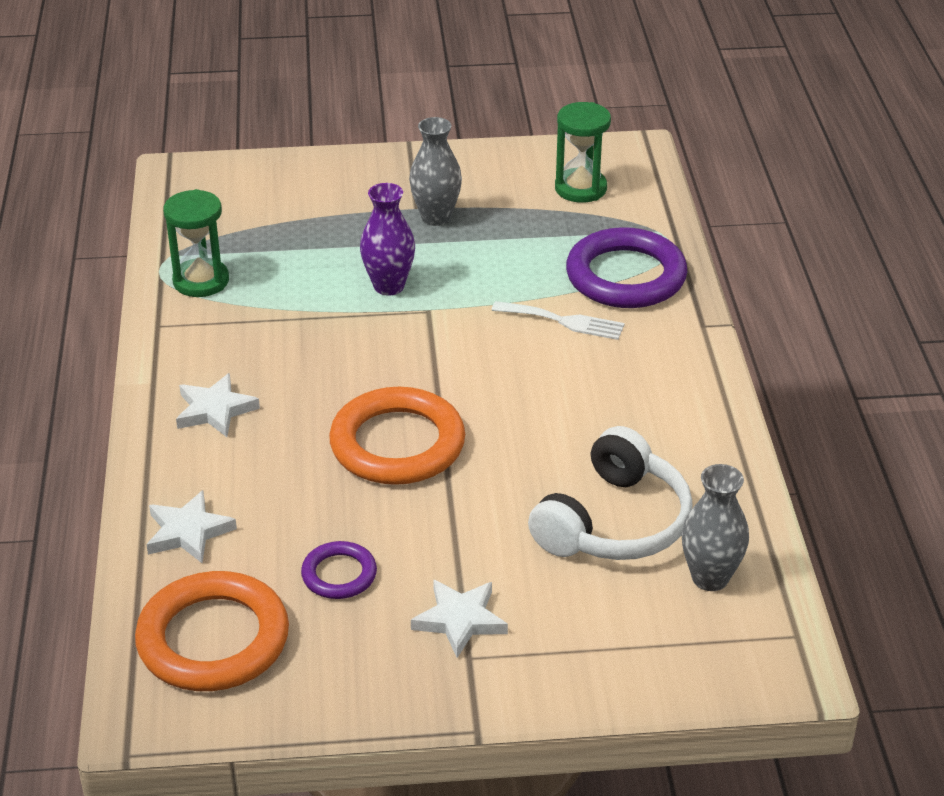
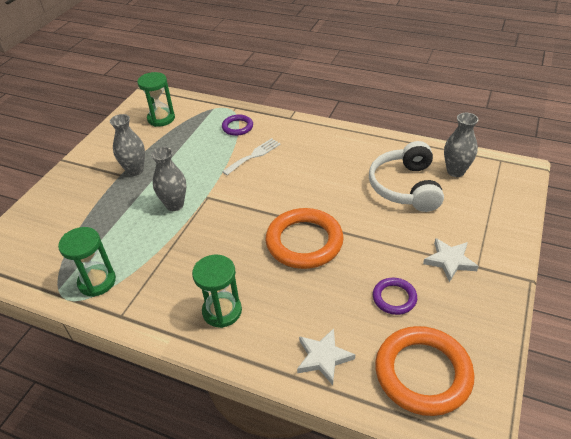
camera: 60 degrees left, 5 degrees up
(215, 410) = (222, 311): white star -> green hourglass
(389, 286) = (175, 205): purple vase -> grey vase
(614, 522) = (405, 187): white headphones -> white headphones turned 150 degrees counterclockwise
(626, 276) = (237, 127): purple ring -> purple ring, size x0.51

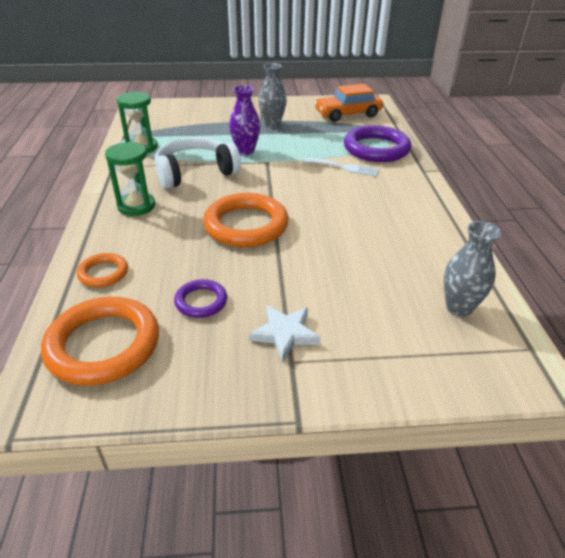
camera: 60 degrees right, 5 degrees down
(161, 118) = (347, 114): green hourglass -> orange car
(175, 205) = (245, 151): grey vase -> purple vase
(237, 127) = (376, 149): purple ring -> purple ring, size x1.94
(323, 357) = (103, 273): white star -> orange ring
(405, 187) = (387, 272): white headphones -> white headphones (195, 173)

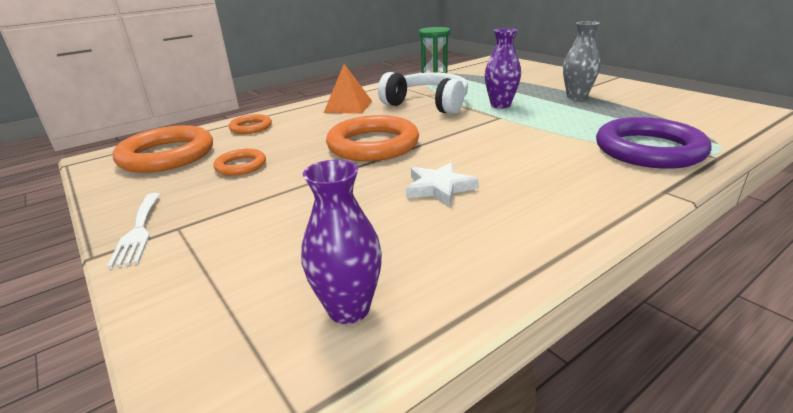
camera: 60 degrees right, 10 degrees down
(136, 206) = (348, 106): green hourglass -> orange pyramid
(201, 301) = (241, 166): purple ring -> orange ring
(285, 334) = (217, 212): white star -> white star (439, 188)
(344, 167) = (562, 148): white fork -> white fork (138, 231)
(347, 114) = (692, 114): orange car -> none
(459, 307) = (349, 309): grey vase -> purple vase

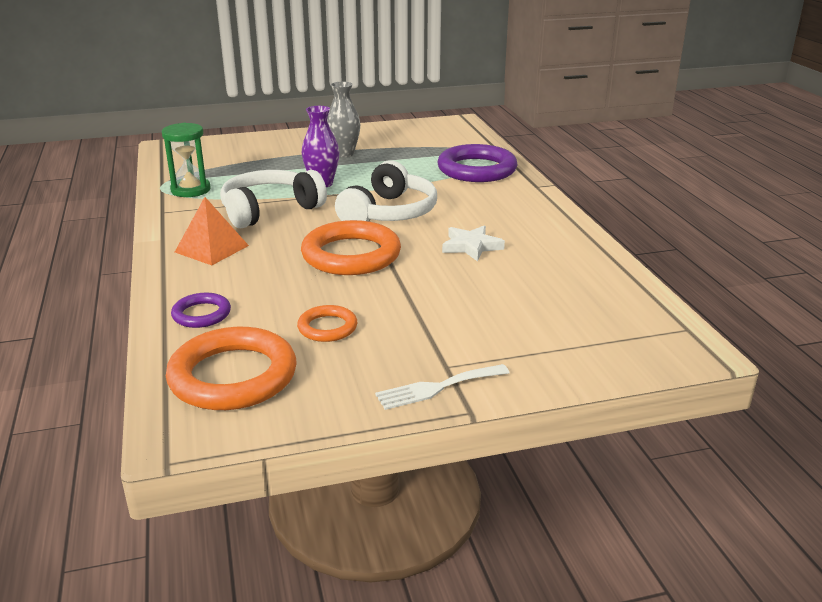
camera: 70 degrees left, 0 degrees up
(138, 231) = (437, 388): white fork -> white fork turned 150 degrees clockwise
(251, 127) = (201, 314): orange ring -> purple ring
(349, 309) = (607, 304): purple vase -> none
(474, 138) = (389, 213): none -> white headphones

